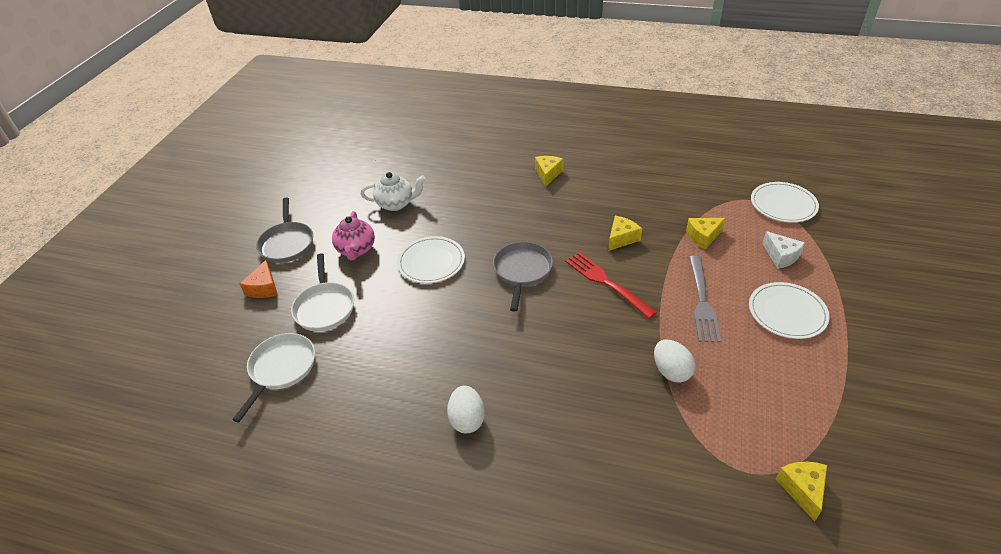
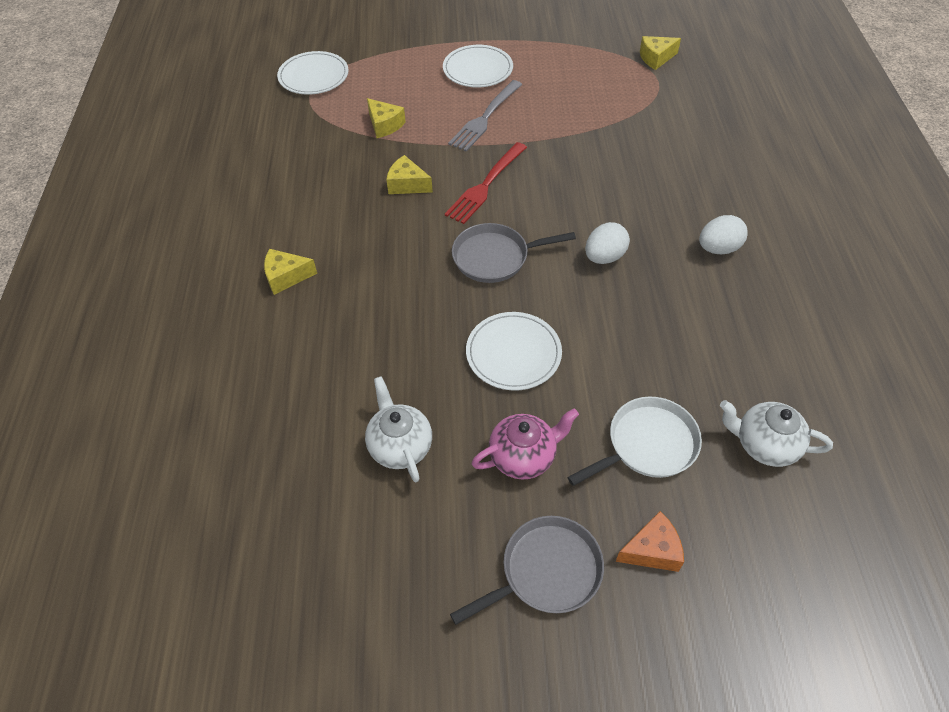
camera: 110 degrees left, 10 degrees up
(281, 369) = (764, 445): white pan -> white teapot
(671, 371) = (583, 128): white egg -> white egg (604, 257)
(702, 301) = (485, 118): grey fork -> grey fork turned 135 degrees clockwise
(781, 256) = (399, 75): white cheese -> none

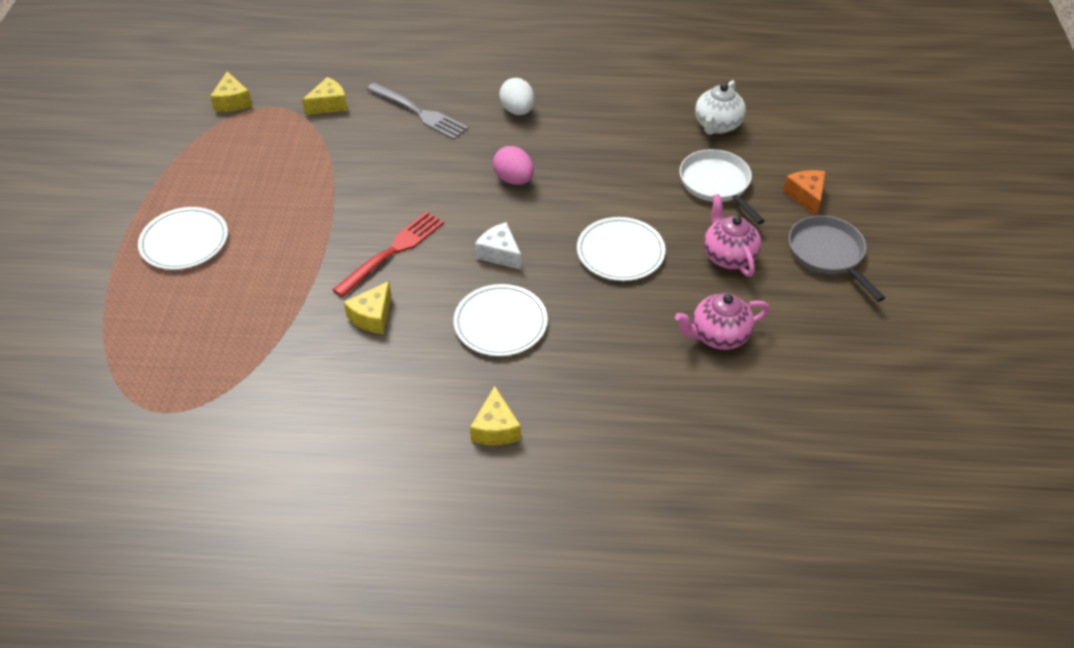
camera: 85 degrees left, 5 degrees down
(313, 76) = (119, 407): white plate -> white plate (500, 323)
(384, 125) = (257, 333): yellow cheese -> yellow cheese (329, 104)
(400, 446) = (718, 336): white teapot -> pink teapot
(485, 118) = (279, 242): grey fork -> grey fork (419, 112)
(486, 185) = (392, 251): red fork -> red fork turned 90 degrees counterclockwise
(495, 257) = (499, 253): grey pan -> white cheese
(604, 257) = (514, 179): white egg -> pink egg

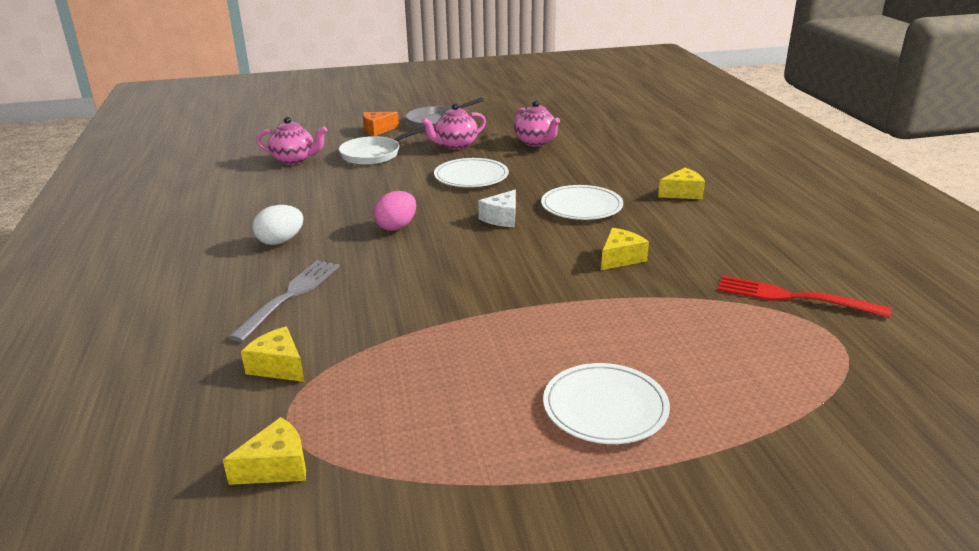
camera: 105 degrees left, 20 degrees down
(372, 316) = (620, 258): yellow cheese -> yellow cheese turned 60 degrees counterclockwise
(392, 251) = (531, 265): red fork -> red fork (793, 297)
(717, 125) = (294, 160): white teapot -> pink teapot

